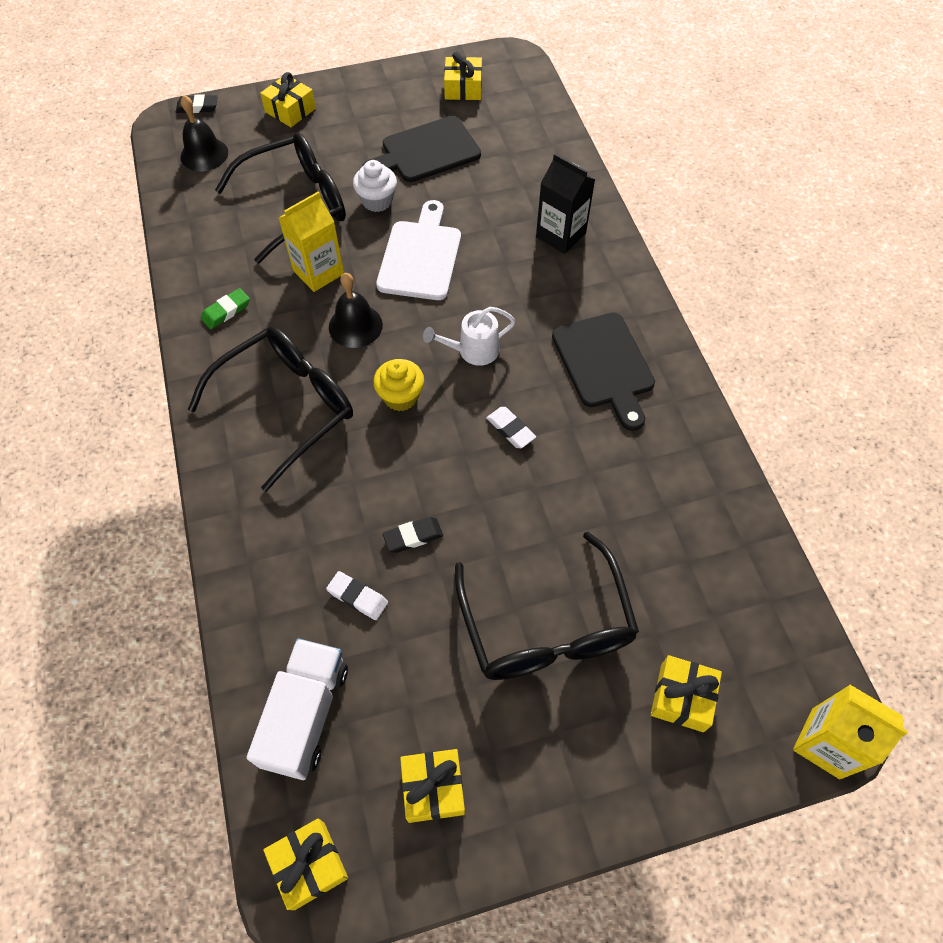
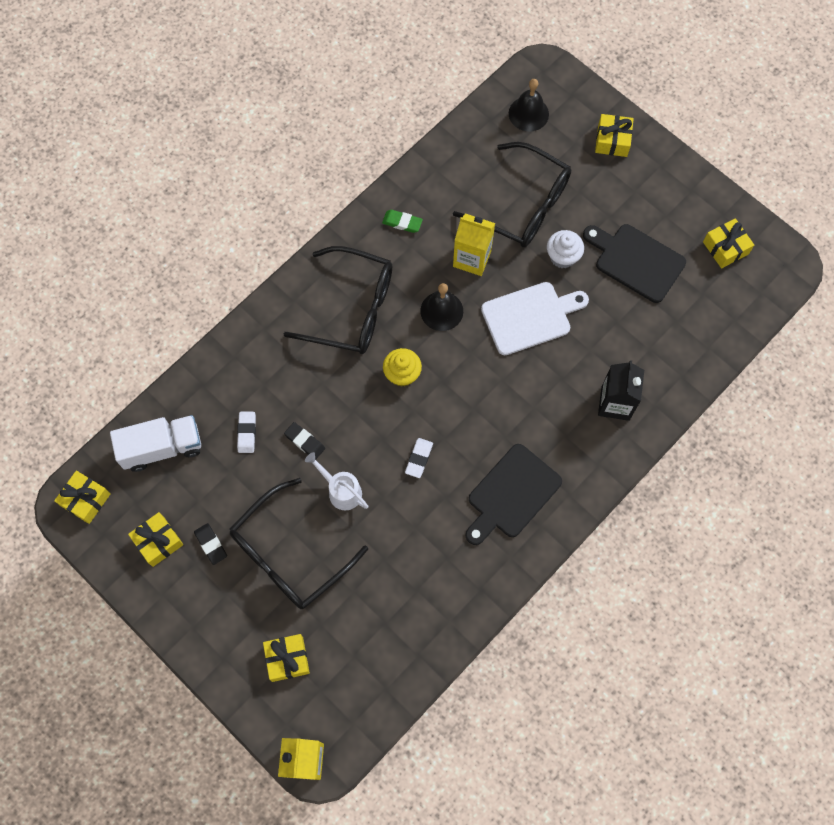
camera: 60 degrees right, 10 degrees up
(197, 107) = (571, 77): black eraser -> black eraser (211, 544)
(472, 351) = (468, 399): white watering can -> white watering can (341, 490)

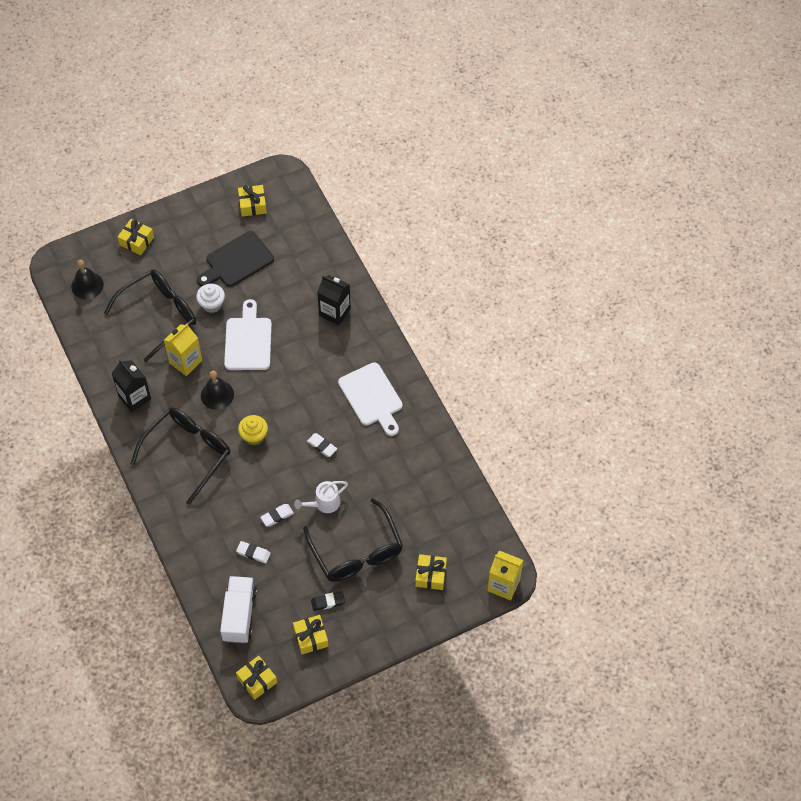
camera: 70 degrees left, 10 degrees down
(305, 441) = (277, 516): black eraser -> white eraser
(402, 222) = (134, 397): green eraser -> black carton
(511, 494) = (372, 397): black cutting board -> white cutting board

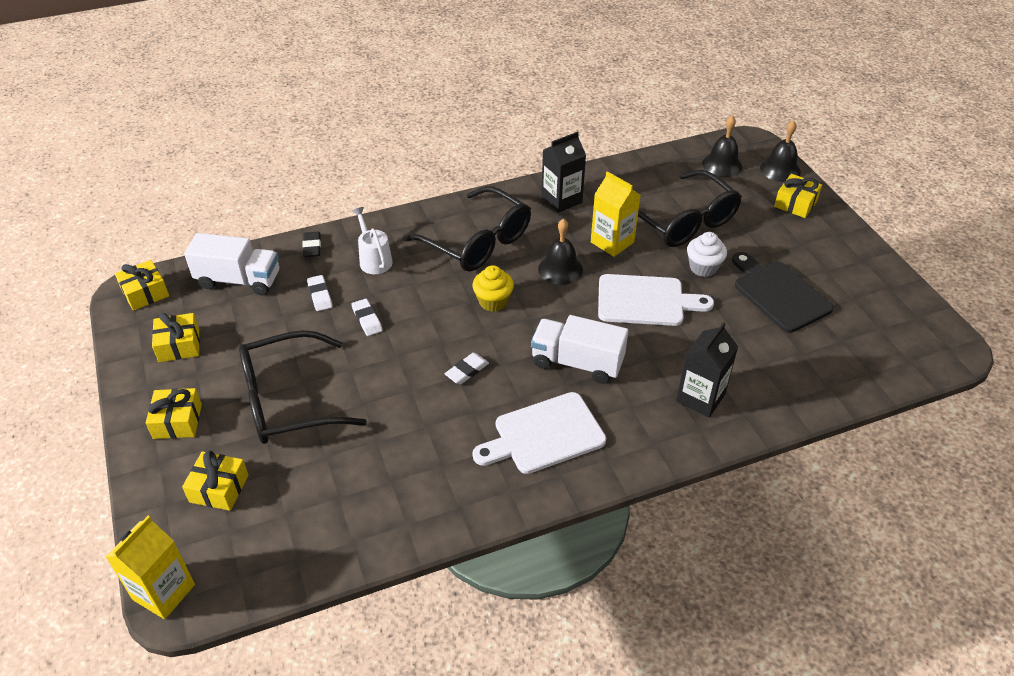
camera: 95 degrees right, 15 degrees down
(93, 247) = (780, 169): none -> black bell
(252, 205) = (883, 313): yellow gift -> yellow gift (177, 421)
(253, 553) = (320, 295): white eraser -> white eraser turned 45 degrees counterclockwise
(310, 381) = (577, 363): none -> white truck
(324, 503) = (374, 368): white watering can -> white watering can (374, 259)
(328, 602) = (223, 365): black eraser -> black eraser (312, 247)

